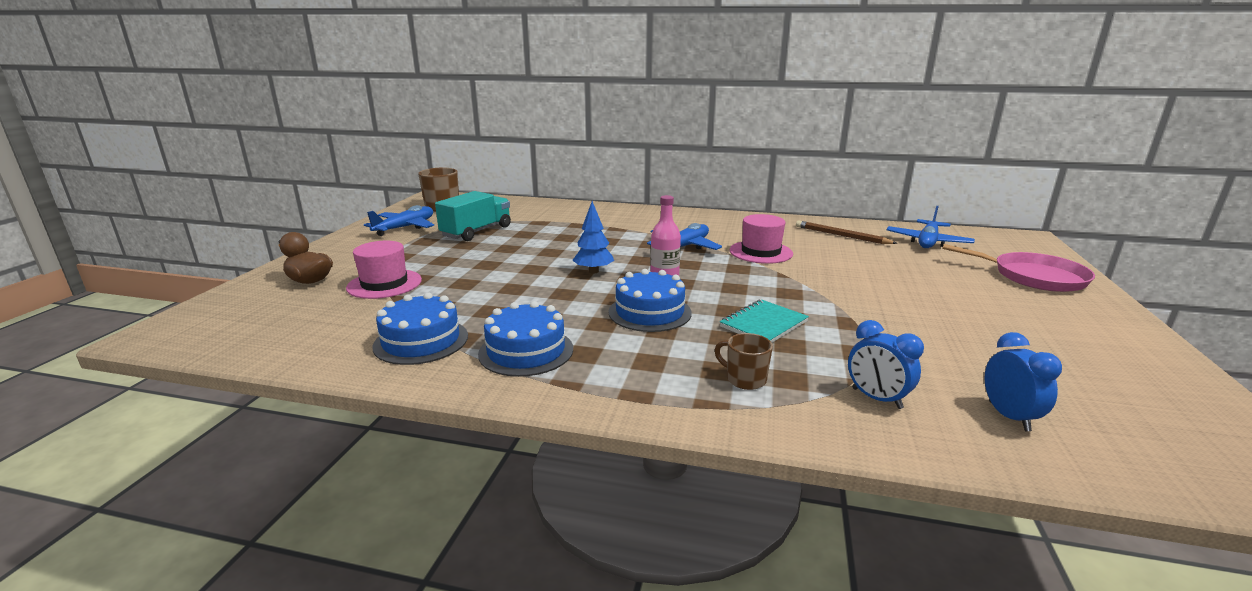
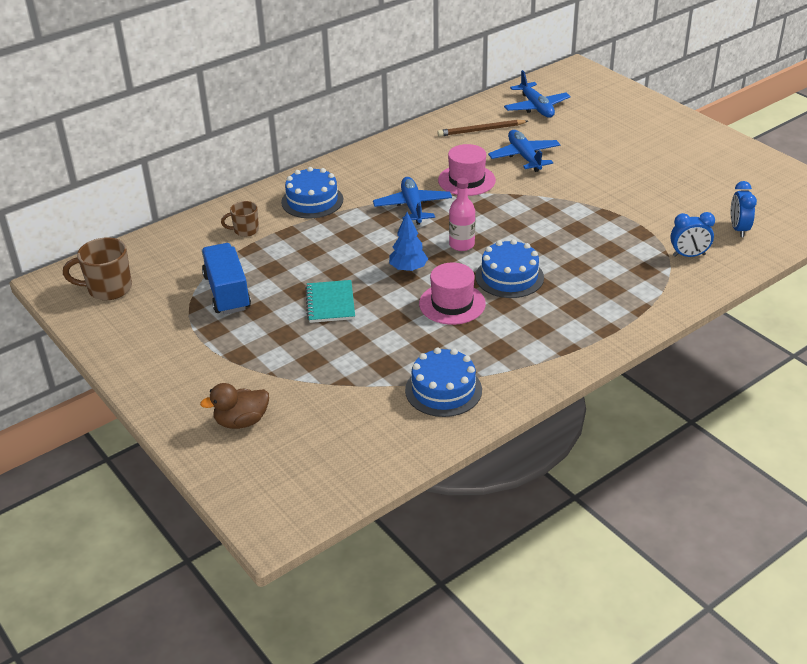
camera: 50 degrees left, 15 degrees up
(384, 284) = (303, 381): pink hat -> pink hat (452, 304)
(405, 228) = (151, 331): blue plane -> blue plane (524, 157)
(477, 232) = (227, 292): turquoise truck -> blue truck
(526, 351) = (509, 349): blue cake -> blue cake (312, 201)
(745, 379) = (629, 285): brown mug -> brown mug (245, 230)
(763, 324) = (576, 243): turquoise notebook -> turquoise notebook (330, 303)
(1009, 416) = (738, 229): blue clock -> blue clock turned 120 degrees counterclockwise
(1034, 277) = (628, 112): pink pan -> none

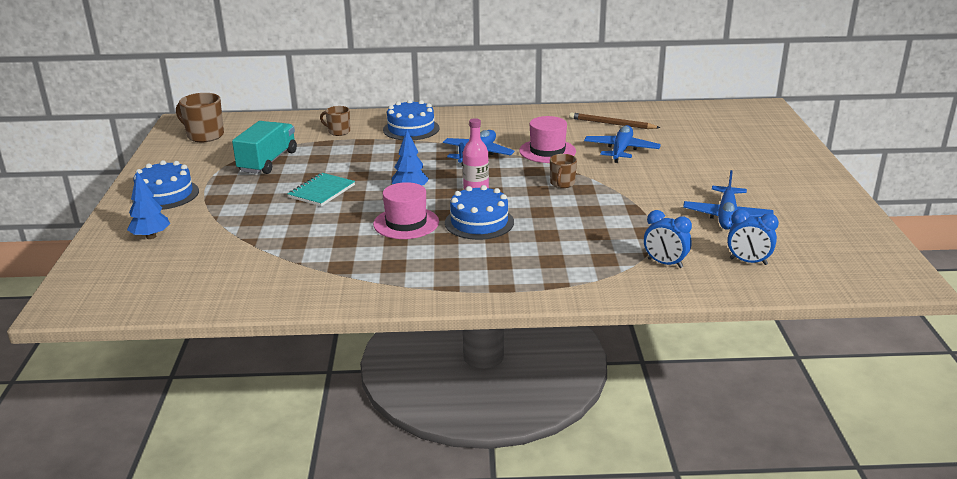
camera: 35 degrees right, 10 degrees down
(227, 292) = (268, 162): blue truck -> turquoise truck
(241, 421) = (151, 236): brown duck -> blue tree
(443, 390) = (308, 274): blue cake -> blue cake (165, 195)
(522, 210) = (562, 184): none -> brown mug
(536, 107) = (684, 122): blue plane -> blue plane (726, 216)
(738, 229) = (748, 261): blue clock -> blue clock turned 105 degrees counterclockwise

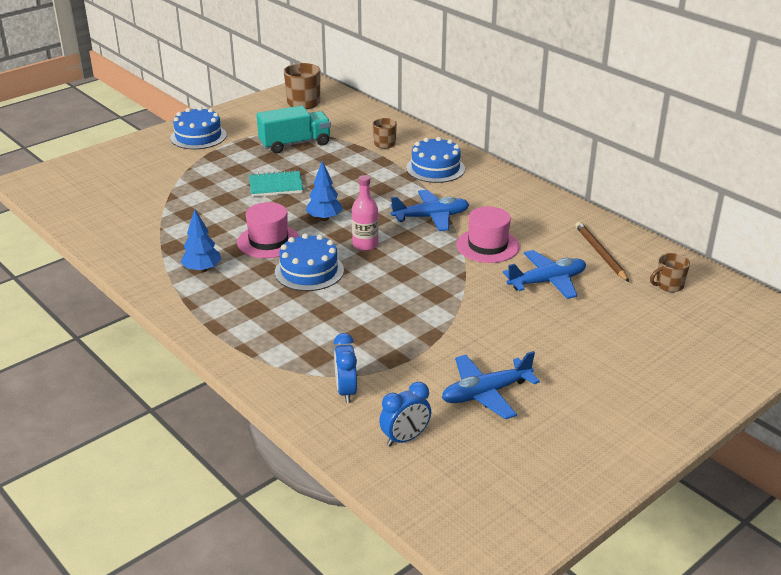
camera: 50 degrees right, 5 degrees up
(151, 236) = (137, 162): blue tree -> blue tree (202, 269)
(562, 184) = (432, 279): brown mug -> brown mug (668, 285)
(748, 261) = (405, 438): blue clock -> blue clock turned 105 degrees counterclockwise

